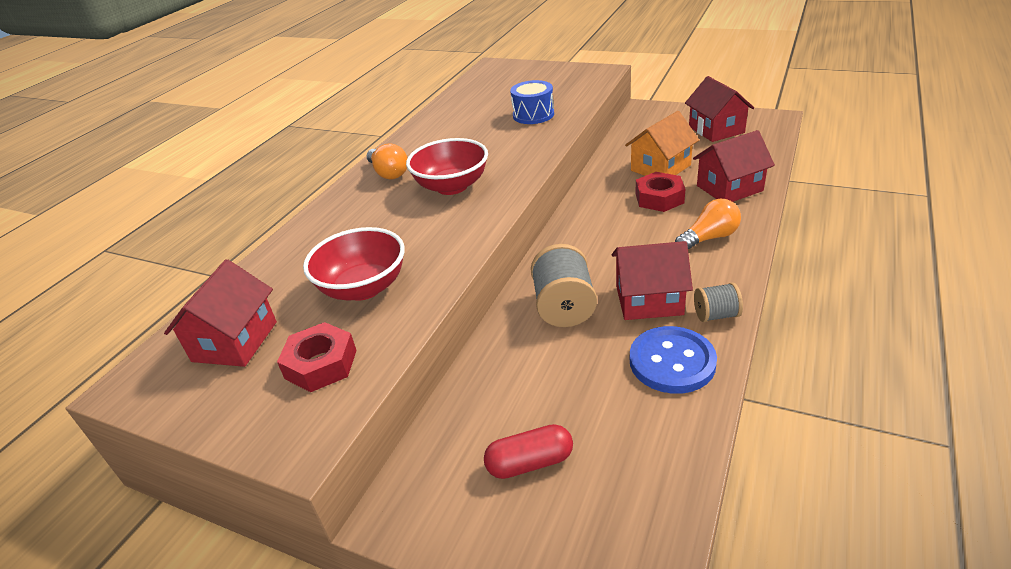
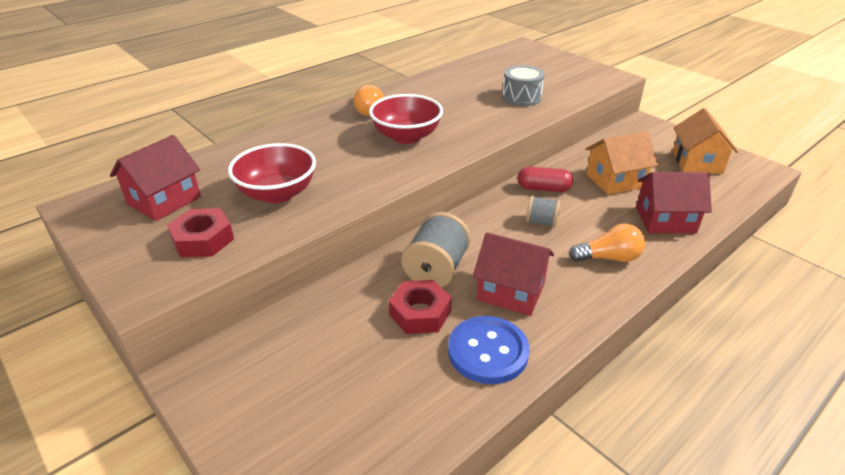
camera: 20 degrees right, 0 degrees up
(530, 463) = (312, 382): red capsule -> red capsule (543, 189)
(533, 115) = (521, 97): blue drum -> grey drum
(659, 198) = (592, 207): red nut -> red nut (420, 313)
(716, 130) = (697, 162): red house -> orange house
(716, 315) = (559, 328): grey spool -> grey spool (541, 222)

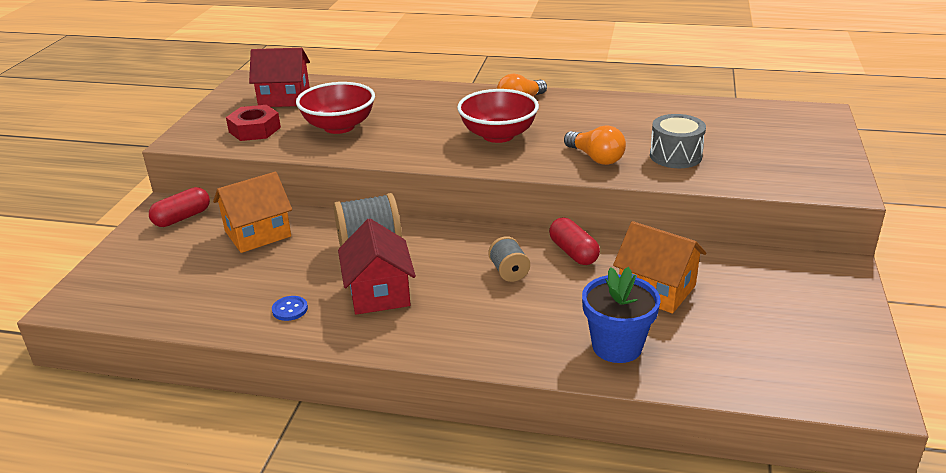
camera: 55 degrees right, 5 degrees down
(233, 369) = (182, 218): none -> red capsule
(420, 313) = (307, 261): red nut -> none
(488, 351) = (290, 309): blue button -> blue button, size x0.45
(608, 258) = (495, 330): orange light bulb -> orange light bulb (596, 158)
(665, 220) = (617, 346): red house -> blue flower pot
(697, 162) = (796, 336): orange house -> orange house (257, 234)

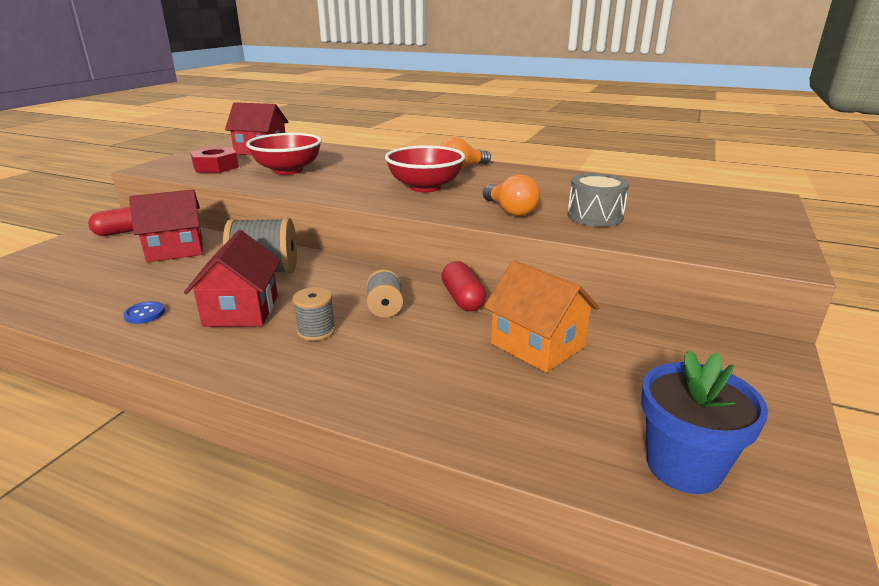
camera: 10 degrees right, 5 degrees down
(257, 234) = (175, 249): orange house -> red house
(461, 303) = (316, 331): none -> grey spool
(617, 346) = (462, 400): blue flower pot -> blue flower pot (683, 466)

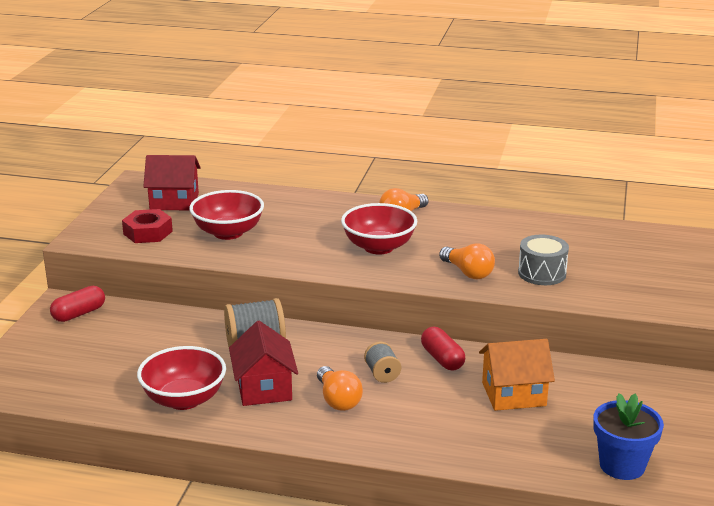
camera: 10 degrees left, 0 degrees up
(144, 314) = (184, 399): blue button -> red bowl
(175, 249) = (151, 331): red house -> none
(316, 331) = (338, 400): grey spool -> orange light bulb
(537, 345) = (513, 394): orange house -> orange house turned 45 degrees counterclockwise

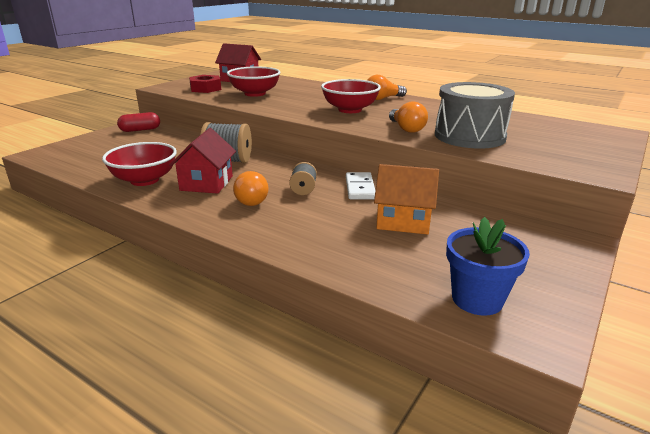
camera: 20 degrees right, 0 degrees up
(442, 359) = (360, 188): red capsule -> white domino
(542, 273) = (469, 136): grey drum -> grey drum, size x1.67

